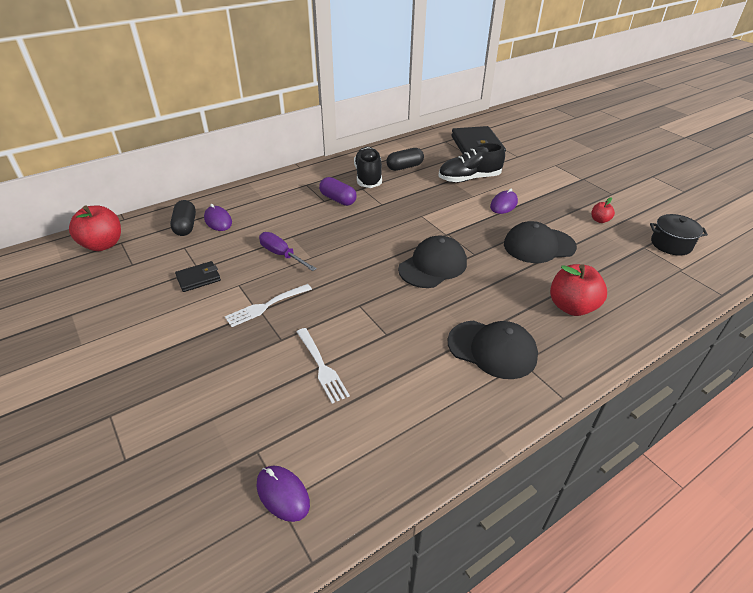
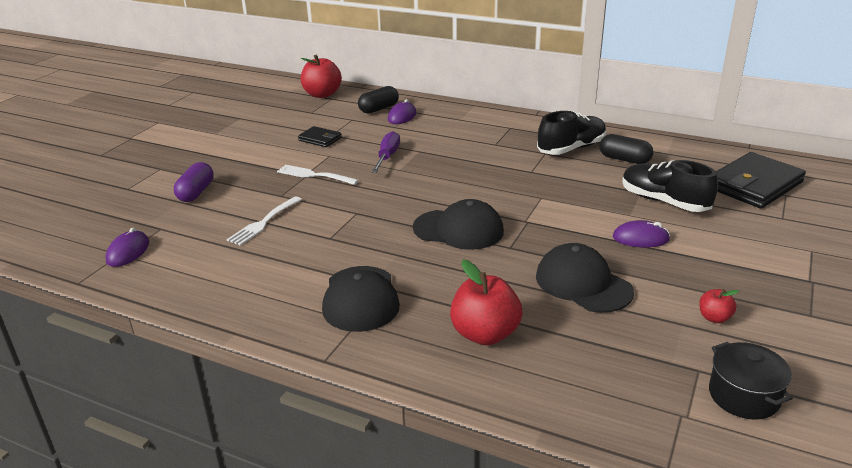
camera: 60 degrees right, 10 degrees down
(338, 199) = (506, 149): purple capsule -> purple capsule (196, 192)

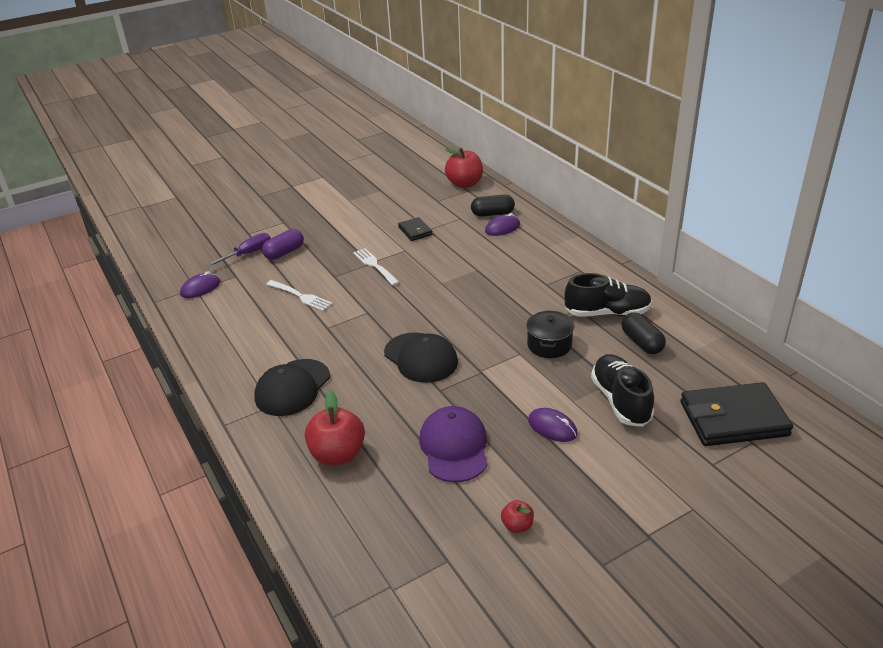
camera: 35 degrees right, 5 degrees up
(264, 222) = (300, 296): white fork -> white fork turned 120 degrees counterclockwise
(387, 156) = (446, 266): purple screwdriver -> purple screwdriver (248, 254)
(583, 284) = (454, 447): black cap -> purple cap
(743, 396) = (453, 598): black pot -> black pot (549, 345)

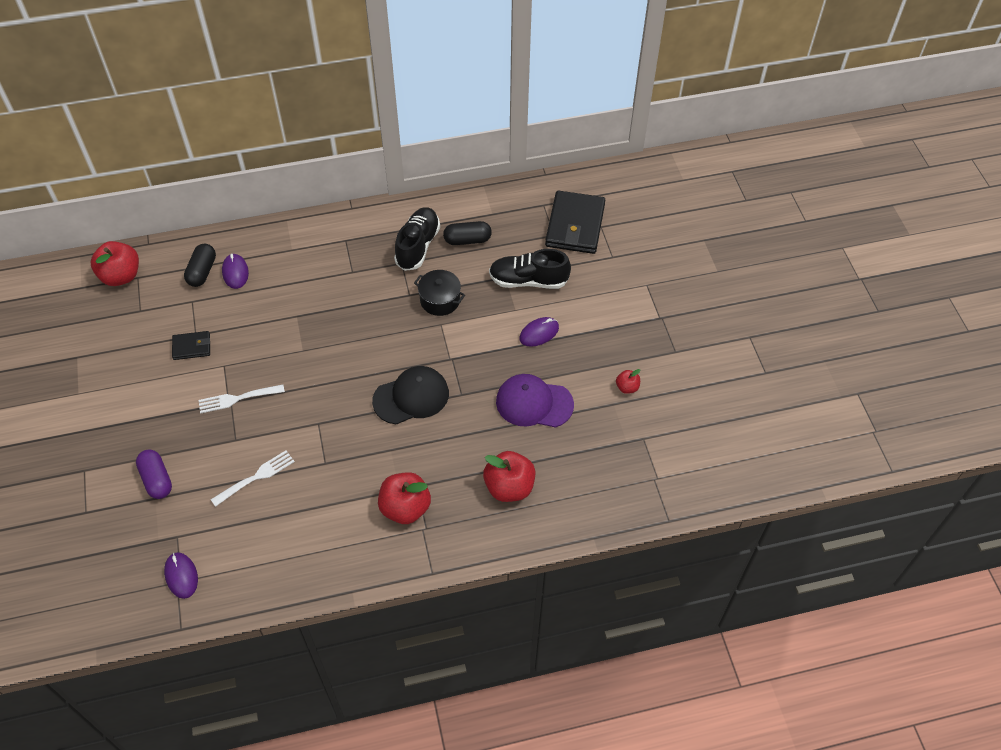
camera: 75 degrees left, 20 degrees up
(248, 254) = (135, 518): purple screwdriver -> none
(292, 388) = (405, 508): black cap -> red apple

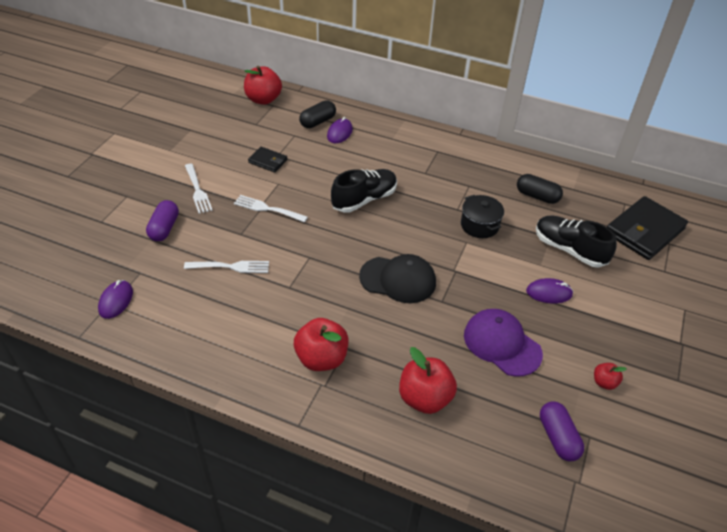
camera: 35 degrees right, 10 degrees down
(150, 420) = (197, 190): none -> white fork
(417, 246) = (491, 181): black shoe -> black shoe (364, 199)
(623, 454) = (558, 437): none -> purple capsule

